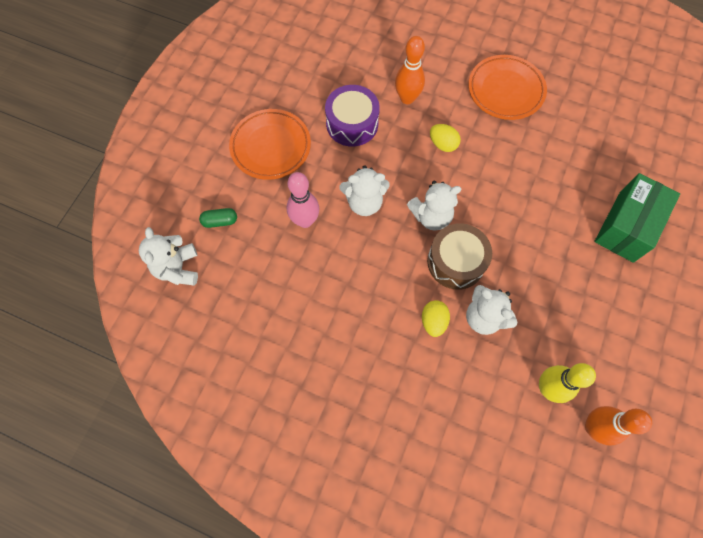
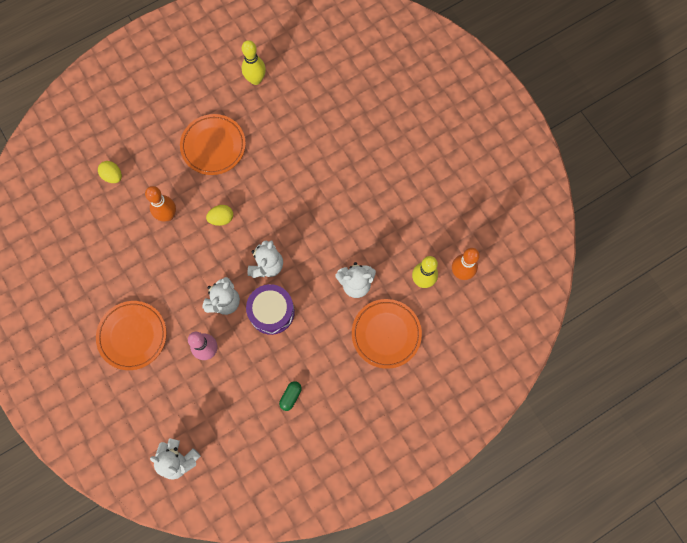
camera: 55 degrees left, 5 degrees up
(220, 221) = (164, 409): green capsule -> green capsule (291, 396)
(352, 124) = (158, 267): purple drum -> purple drum (271, 312)
(433, 321) = (336, 316): yellow egg -> yellow egg (113, 176)
(456, 262) = (308, 273): brown drum -> none
(456, 389) = (386, 334): none -> orange plate
(603, 81) = (256, 79): none -> yellow bowling pin
(626, 226) = (362, 152): green box -> none

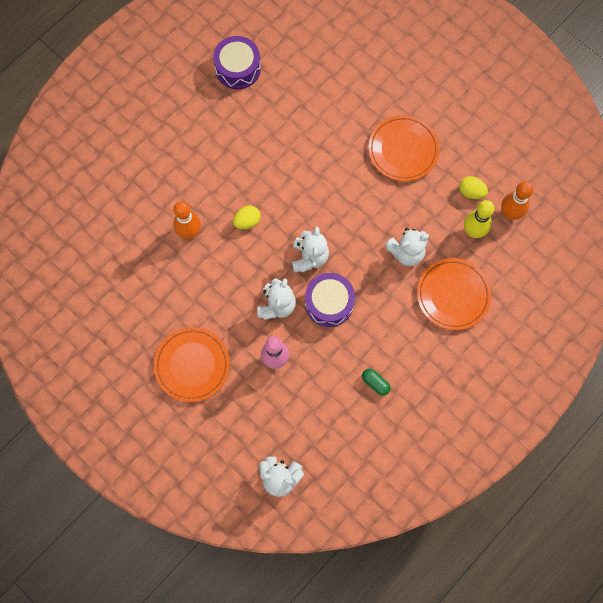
camera: 15 degrees left, 0 degrees up
(113, 176) = (118, 206): yellow egg -> yellow egg (471, 192)
(213, 146) = (215, 149): orange plate -> orange plate (403, 150)
(256, 79) = (238, 68): yellow bowling pin -> purple drum
(291, 396) = (375, 383): green capsule -> green capsule turned 60 degrees counterclockwise

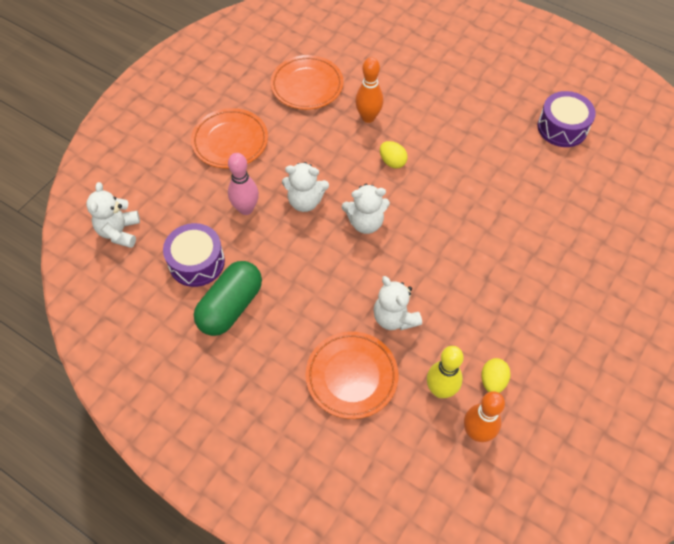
camera: 80 degrees right, 15 degrees down
(329, 303) = (316, 248): purple drum -> purple drum (196, 262)
(375, 383) = (231, 306): green capsule -> green capsule, size x2.24
(403, 150) = (523, 297): orange plate -> orange plate (307, 86)

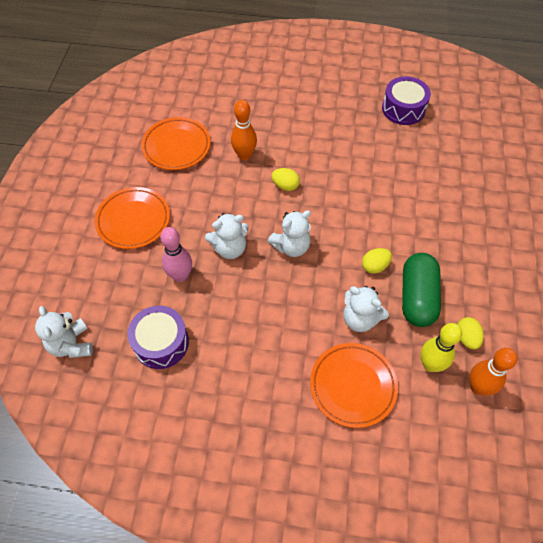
camera: 25 degrees left, 0 degrees up
(231, 306) = (214, 370): green capsule -> green capsule (417, 297)
(438, 274) = (375, 266): none -> yellow egg

